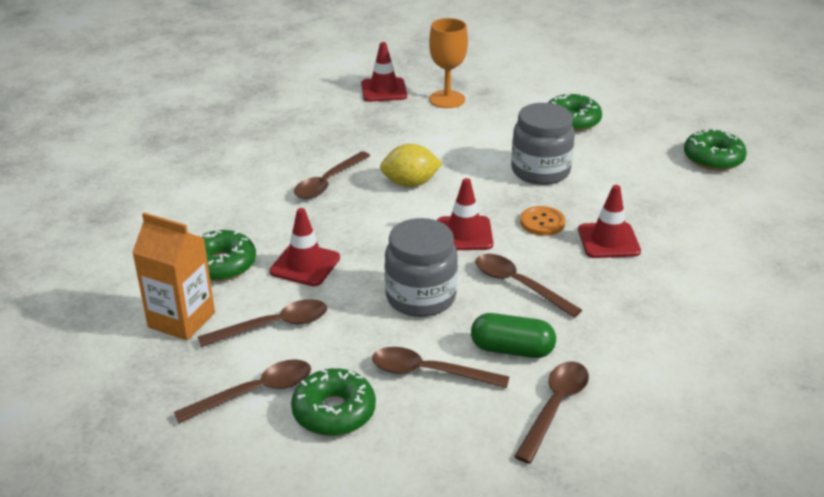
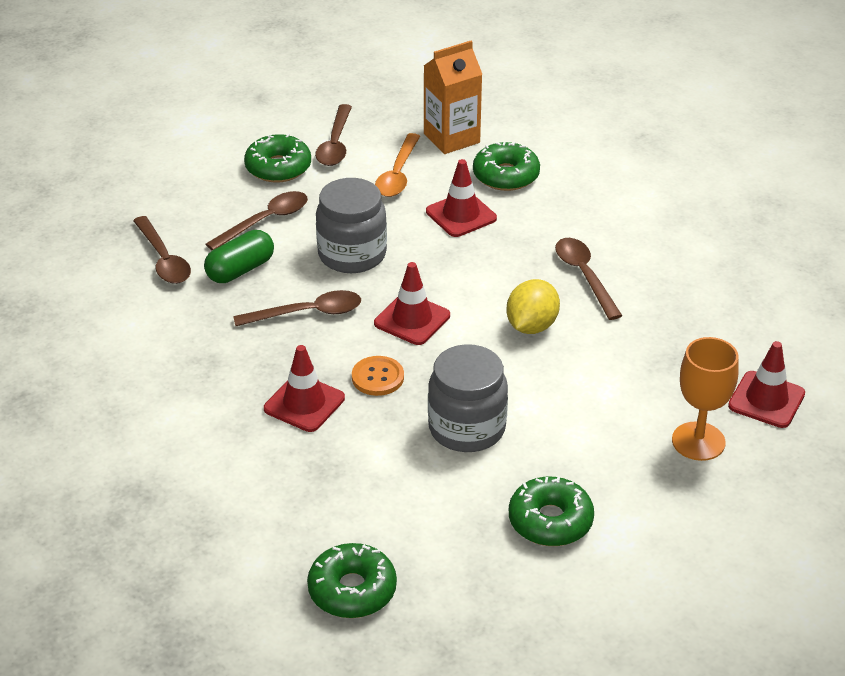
camera: 125 degrees right, 5 degrees up
(274, 326) = (398, 174): brown spoon -> orange spoon

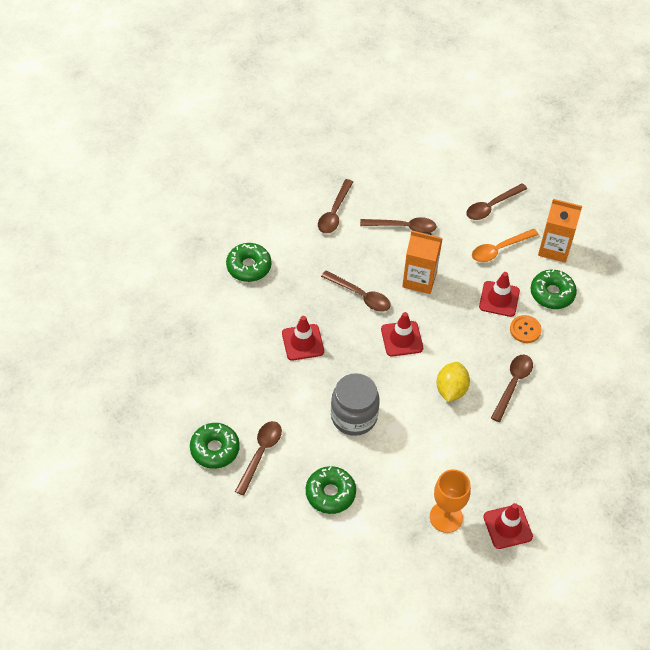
camera: 45 degrees right, 15 degrees up
(240, 270) = (360, 246): green capsule -> none
(278, 167) = (447, 199): green donut -> green donut (249, 267)
(352, 255) = (419, 279): grey jar -> orange carton
(377, 377) = (349, 356): orange button -> orange button (525, 330)
(414, 549) = (260, 454): none -> brown spoon
(531, 326) = (451, 390): yellow lemon -> yellow lemon turned 60 degrees counterclockwise

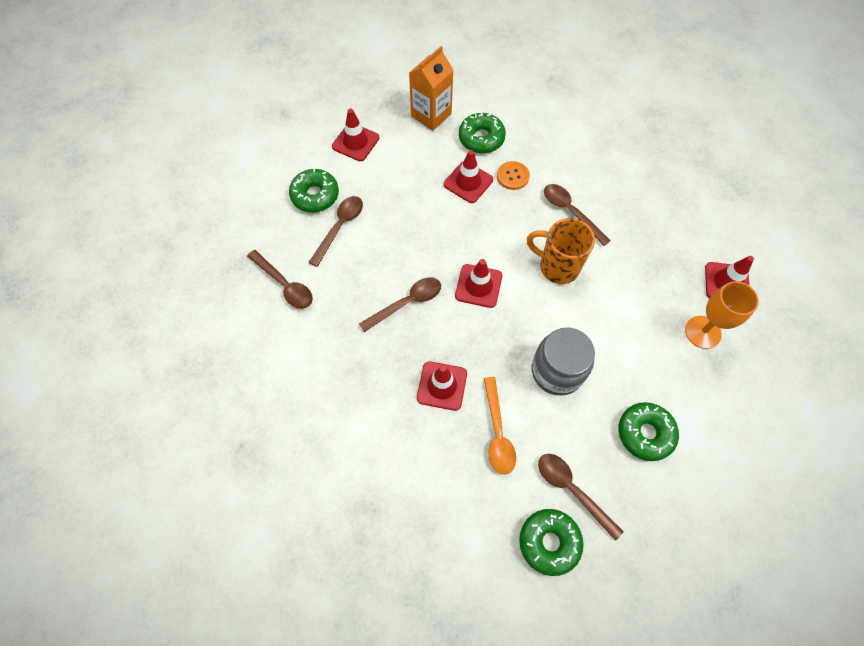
camera: 65 degrees left, 10 degrees up
(249, 267) = (311, 404): green donut -> green donut (315, 195)
(419, 279) = (412, 240): orange carton -> none
(451, 390) = (557, 267): yellow lemon -> orange mug
(491, 206) = (355, 142): brown spoon -> red traffic cone
(499, 249) = (410, 157): orange spoon -> orange spoon (497, 432)

